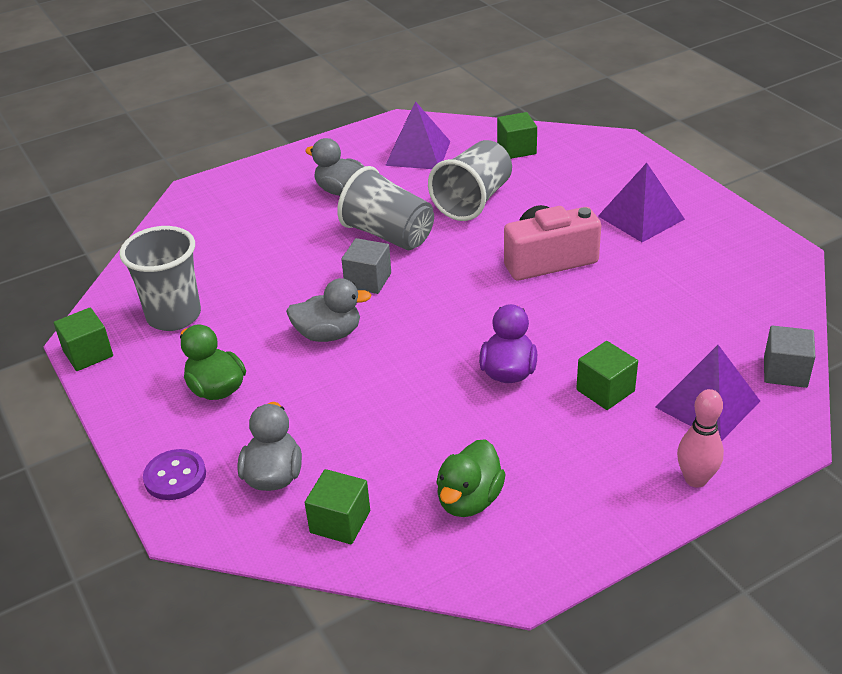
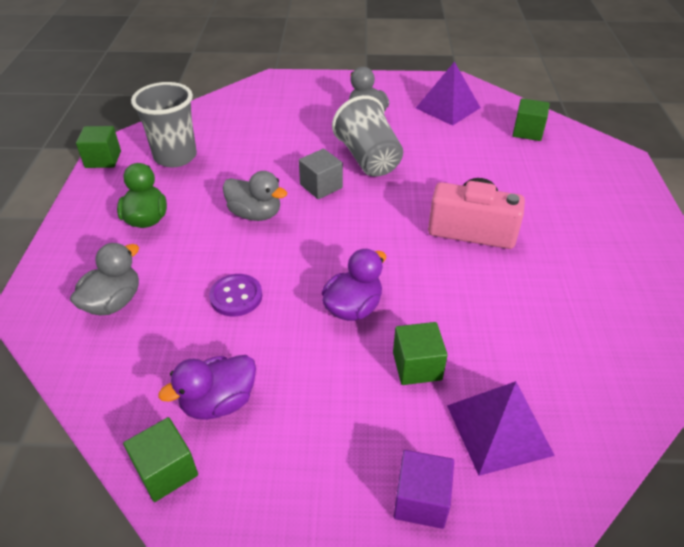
camera: 30 degrees right, 5 degrees up
(175, 476) = (58, 269): purple button -> purple button (236, 296)
(340, 522) = (116, 364): green cube -> green cube (166, 471)
(469, 500) = (219, 402): green duck -> purple duck
(473, 201) = (456, 158): grey cup -> none
(641, 217) = (586, 227): purple pyramid -> none
(695, 479) = (421, 500): pink bowling pin -> purple cube
(785, 372) = (606, 439): grey cube -> none

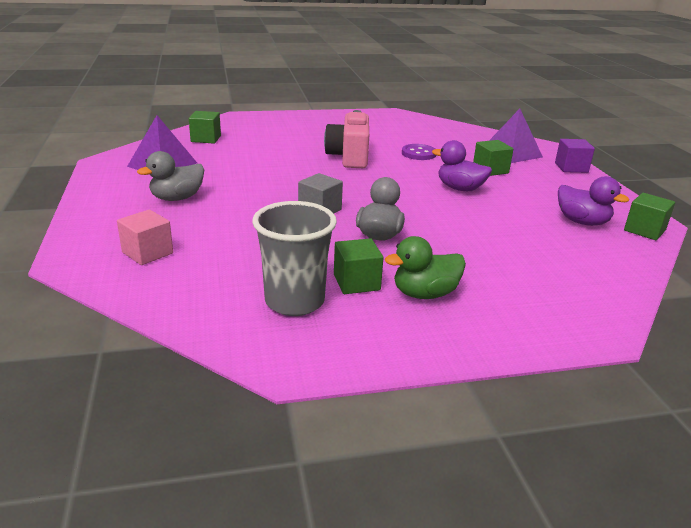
camera: 105 degrees left, 15 degrees down
(103, 159) = (321, 363): green cube -> green cube (356, 282)
(113, 302) = (547, 283): grey duck -> none
(236, 296) = (488, 229): purple button -> purple button (418, 153)
(273, 103) = (147, 253): none -> pink cube
(368, 159) = (265, 193): grey cup -> none

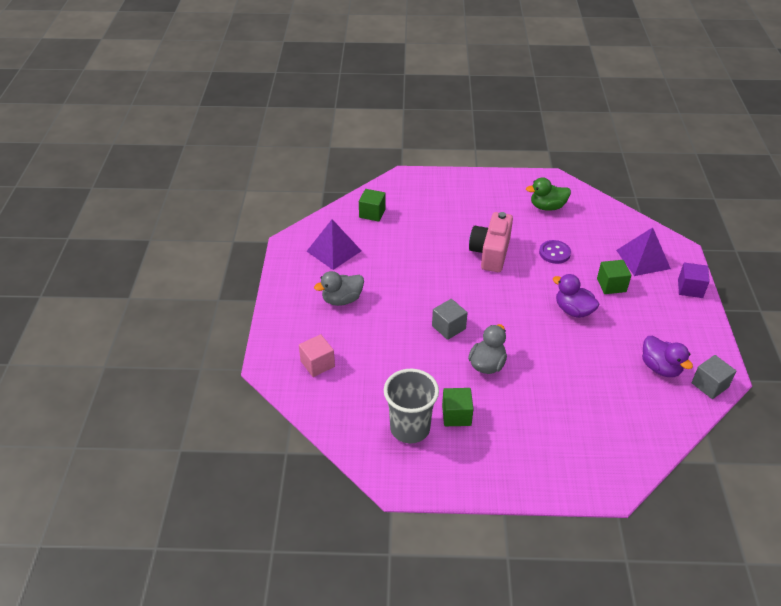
camera: 15 degrees right, 15 degrees up
(424, 294) = (501, 434): green duck -> green duck (547, 207)
(644, 230) = (709, 385): green cube -> grey cube

